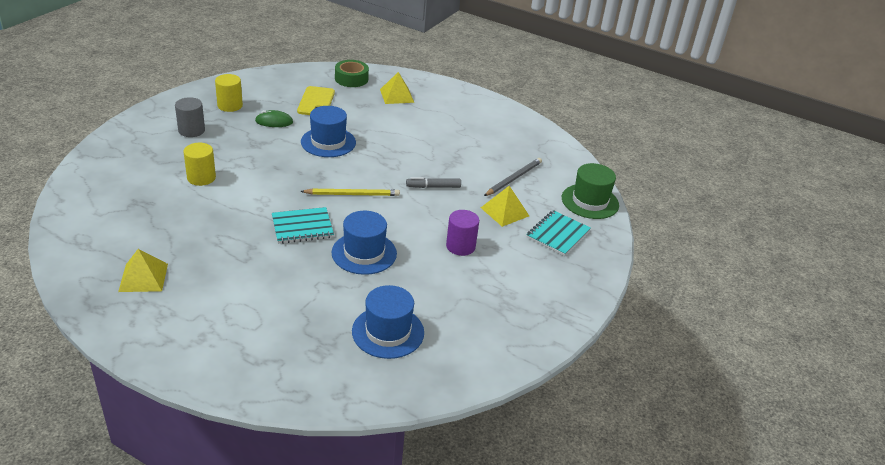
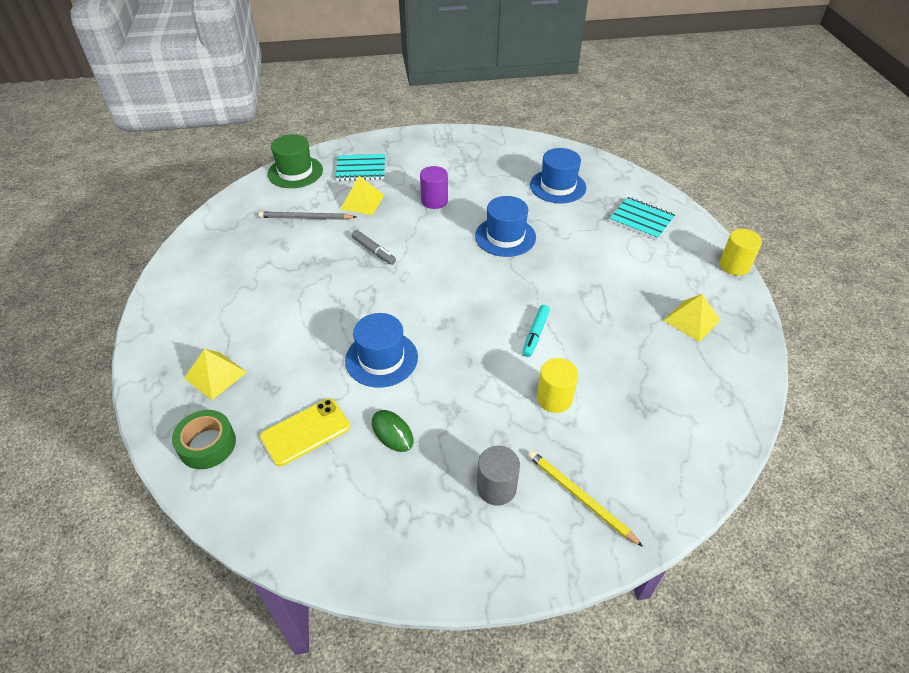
camera: 125 degrees left, 10 degrees up
(230, 105) = (405, 505): yellow cylinder -> yellow cylinder (734, 265)
(254, 202) = (535, 334): none -> turquoise marker
(302, 227) = (523, 284): turquoise notebook -> turquoise notebook (641, 220)
(352, 194) = (444, 287): yellow pencil -> yellow pencil (579, 497)

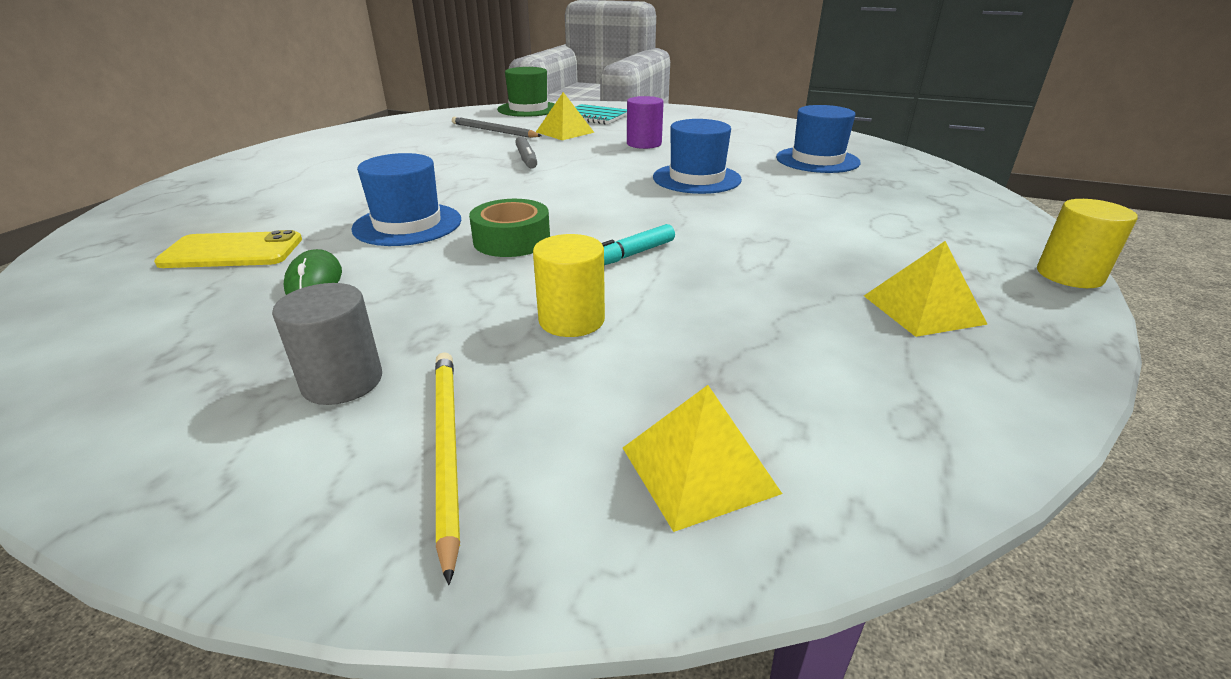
camera: 30 degrees right, 15 degrees down
(207, 445) = (136, 231): green tape -> green tape (512, 240)
(215, 375) = (238, 193): yellow pyramid -> yellow pyramid (699, 469)
(641, 220) = (921, 203): turquoise notebook -> none

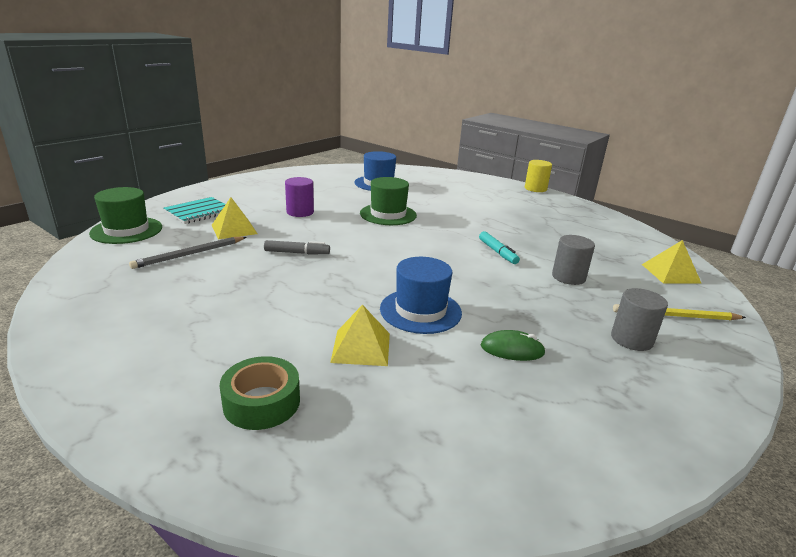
camera: 75 degrees left, 5 degrees down
(232, 251) = (446, 391): yellow phone -> none
(512, 240) = (465, 278): green tape -> green tape (262, 402)
(571, 320) = (568, 277): yellow cylinder -> grey cylinder
(696, 178) = (388, 214): blue hat -> green hat
(923, 309) = (561, 215): yellow pyramid -> yellow pyramid (361, 347)

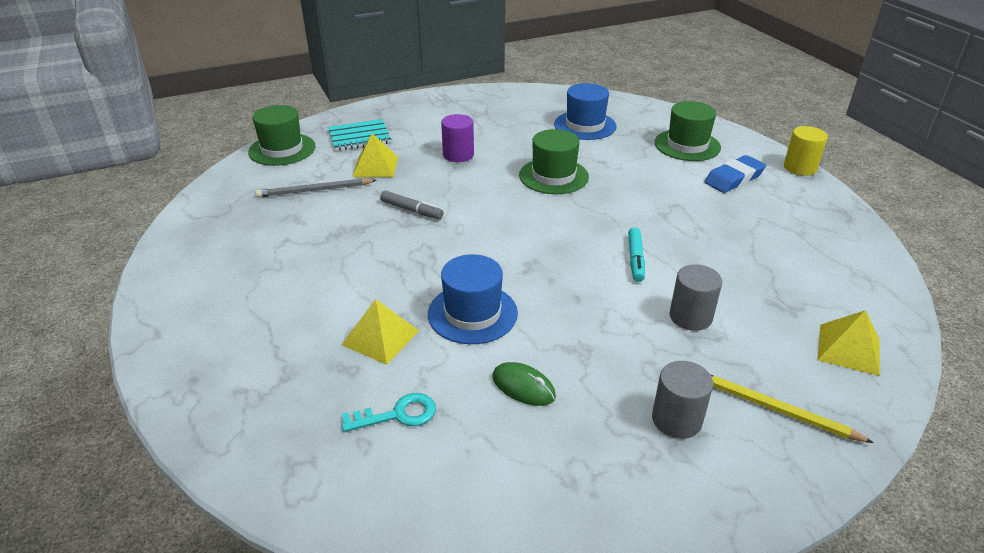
camera: 30 degrees right, 10 degrees up
(262, 402) = (259, 364): green tape -> none
(437, 401) = (397, 415): none -> turquoise key
(458, 186) = (687, 145): none -> green hat
(505, 199) = (734, 178): none -> blue eraser

